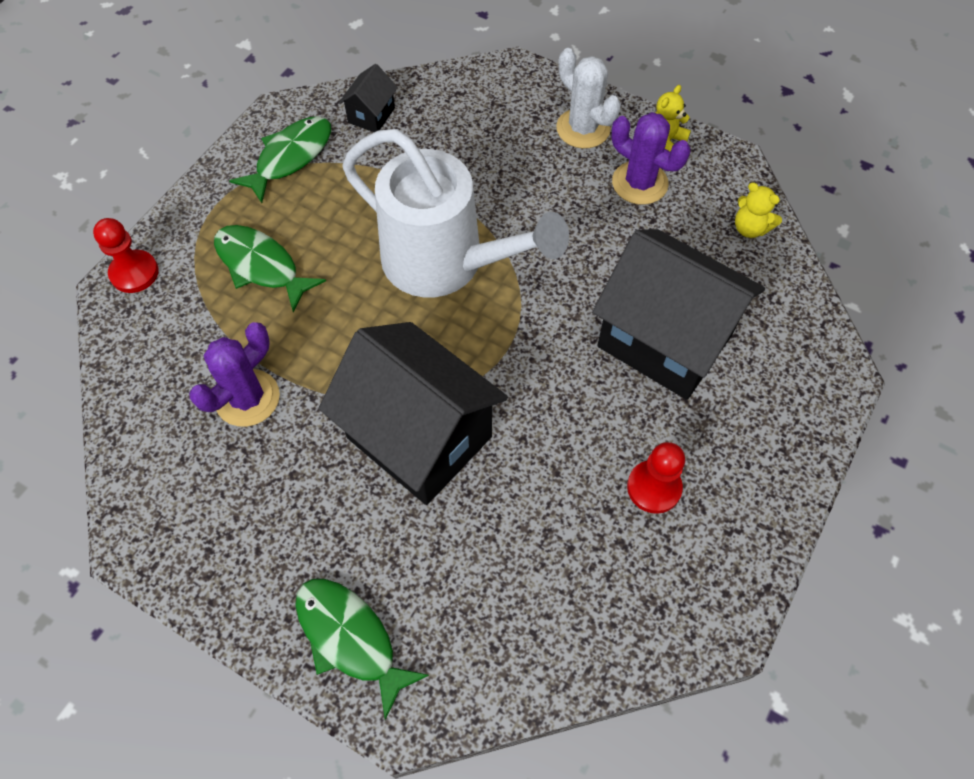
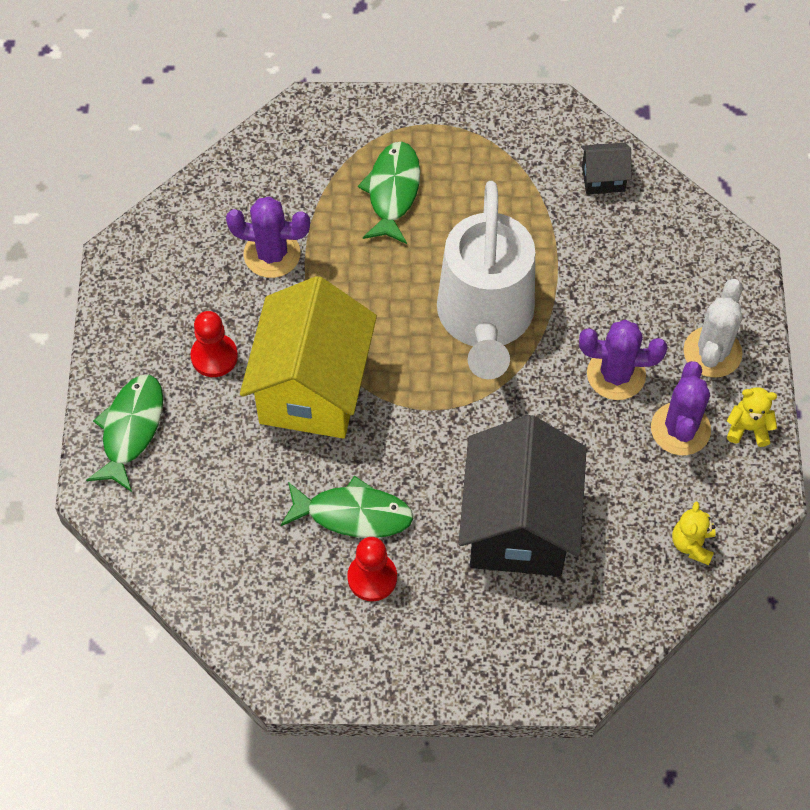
camera: 60 degrees right, 0 degrees up
(134, 273) = (329, 111): red pawn -> red pawn (214, 356)
(290, 157) = (513, 146): green fish -> green fish (353, 514)
(419, 437) = (312, 388): black house -> yellow house
(561, 199) = (616, 374): none -> purple cactus

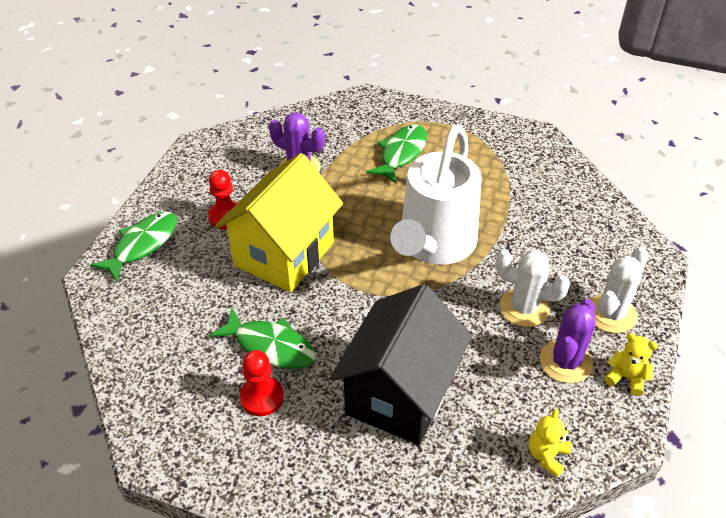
camera: 20 degrees right, 15 degrees down
(603, 178) = (559, 181): black house -> none
(616, 374) = (524, 308): purple cactus -> white cactus

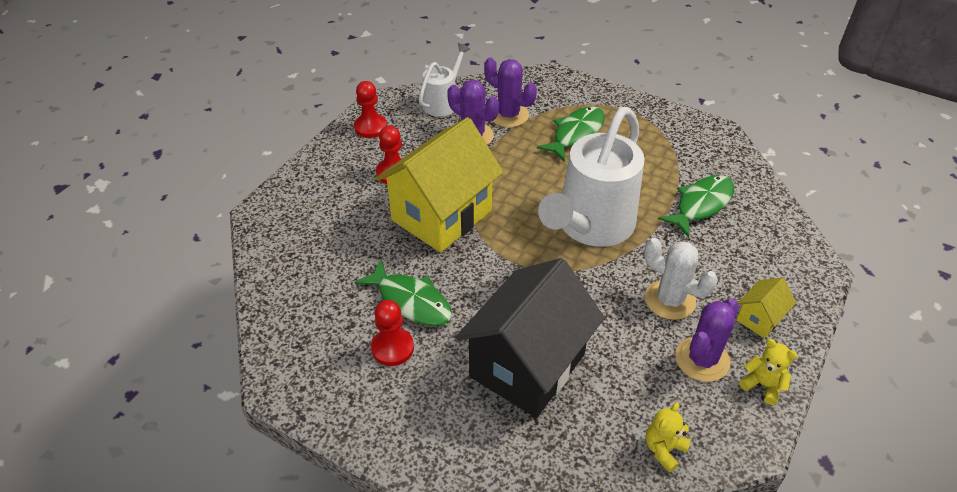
camera: 10 degrees right, 0 degrees up
(142, 245) = (310, 189): green fish -> green fish (701, 204)
(193, 172) = (370, 127): none -> red pawn
(262, 137) = (443, 102): none -> white watering can
(331, 142) = (508, 115): none -> purple cactus
(611, 314) = (759, 318): white cactus -> yellow house

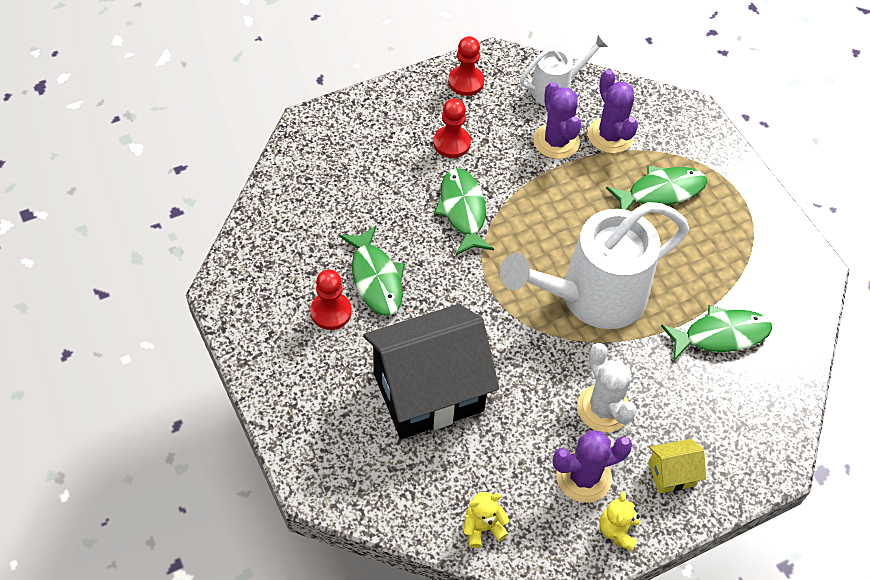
camera: 30 degrees right, 10 degrees up
(441, 215) = (462, 211): yellow house -> green fish
(762, 385) = (617, 531): yellow teddy bear -> yellow teddy bear turned 150 degrees counterclockwise

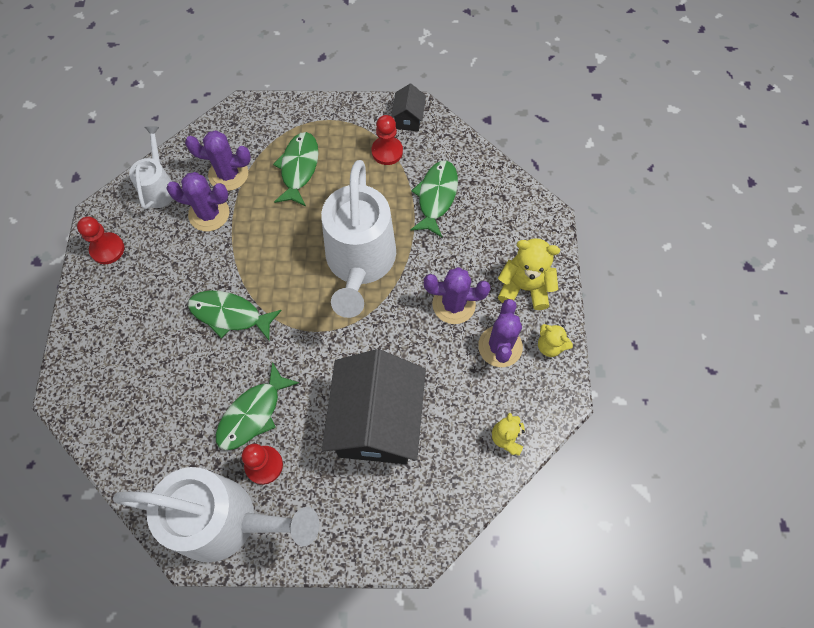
camera: 60 degrees left, 10 degrees up
(263, 308) = (228, 521): none -> white watering can
(376, 278) = (253, 413): green fish -> green fish turned 120 degrees clockwise
(451, 143) = (160, 290): red pawn -> red pawn (387, 151)
(603, 408) = (453, 304): white cactus -> purple cactus
(671, 474) = (524, 287): yellow house -> yellow teddy bear
(797, 265) = (408, 119): none -> black house

